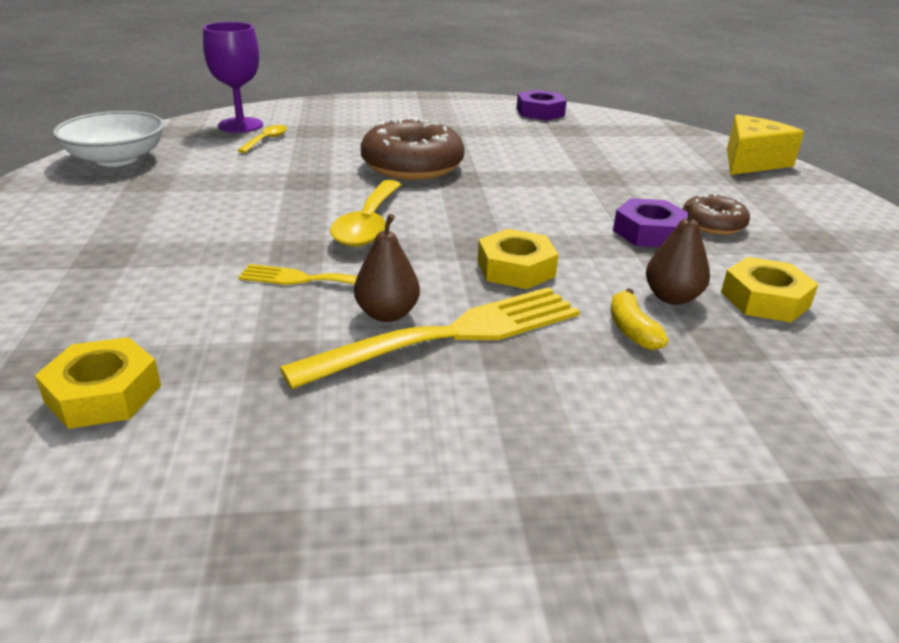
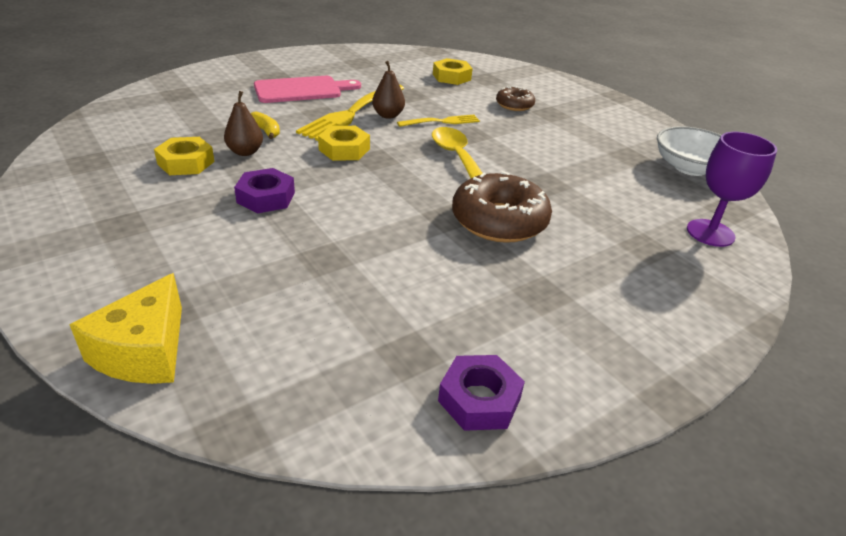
camera: 150 degrees right, 5 degrees up
(266, 140) = (652, 218): yellow spoon -> none
(515, 437) = (302, 90): none -> pink cutting board
(713, 224) = (212, 220): brown donut -> brown donut (514, 105)

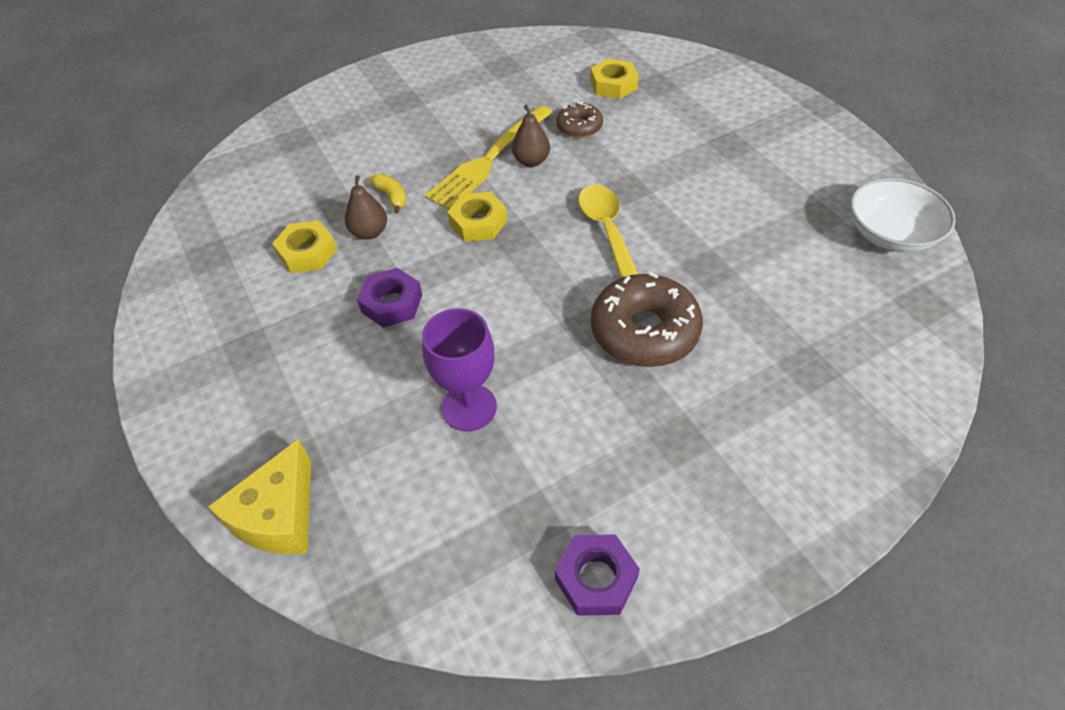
camera: 10 degrees right, 15 degrees up
(302, 90) = (433, 122): pink cutting board -> none
(442, 121) = (594, 168): yellow fork -> none
(514, 105) = (686, 132): brown donut -> brown donut (579, 127)
(710, 233) = (891, 343): purple goblet -> purple goblet (469, 407)

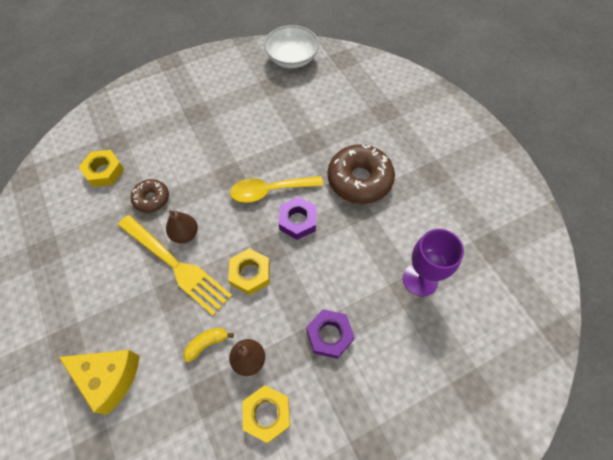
camera: 90 degrees left, 10 degrees up
(279, 516) = (512, 396): yellow cheese -> yellow cheese (109, 377)
(596, 578) = (519, 218): purple nut -> purple nut (297, 221)

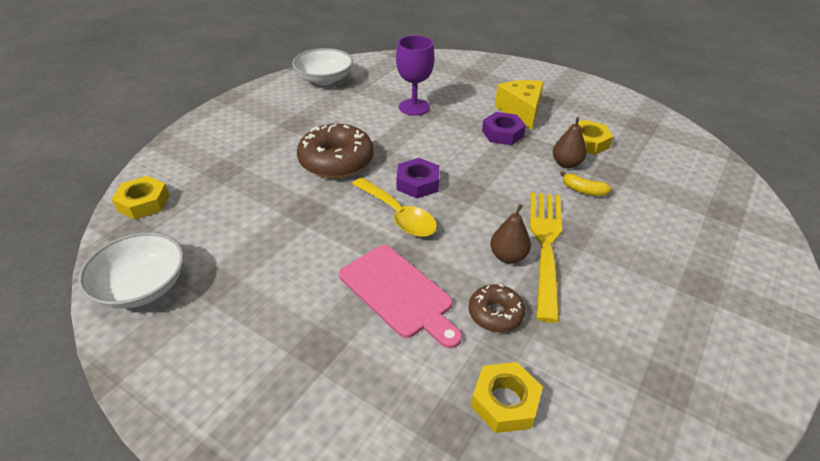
camera: 120 degrees left, 20 degrees down
(109, 377) = (679, 234): yellow cheese -> yellow cheese (521, 111)
(203, 160) = (398, 293): none -> pink cutting board
(250, 274) = (500, 191): yellow nut -> yellow nut (143, 203)
(515, 223) = (324, 79): none -> white bowl

